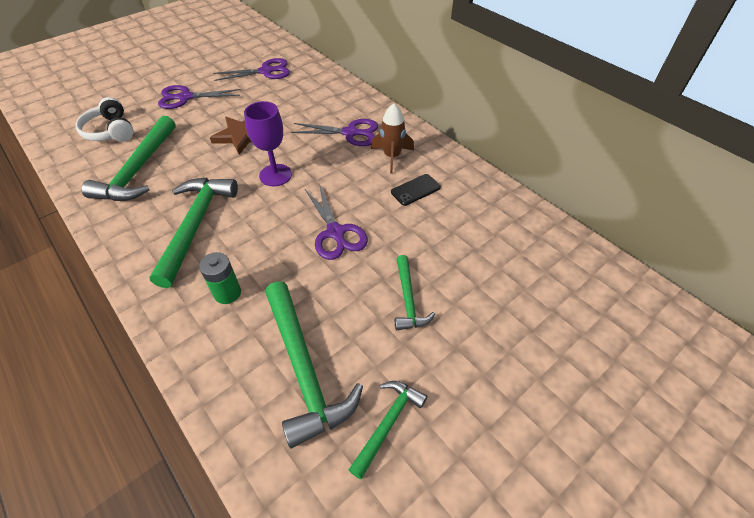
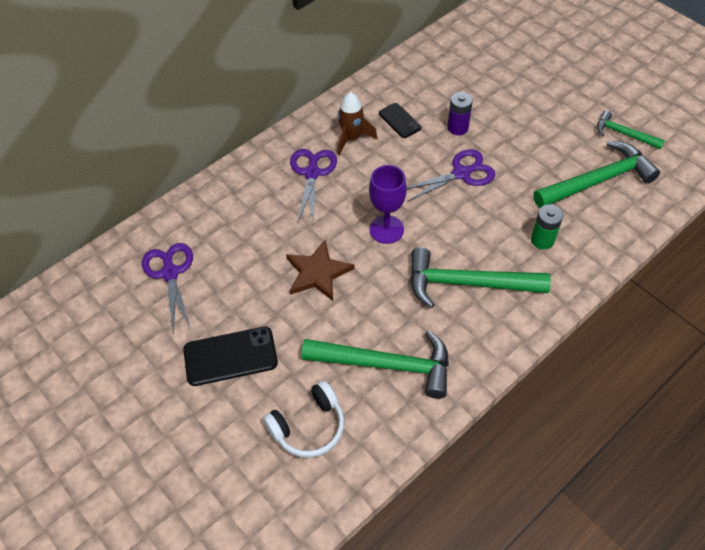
camera: 90 degrees left, 5 degrees up
(185, 97) = (230, 356): purple scissors -> black phone
(404, 235) = (457, 127): none -> purple battery
(408, 300) = (524, 125): green hammer -> none

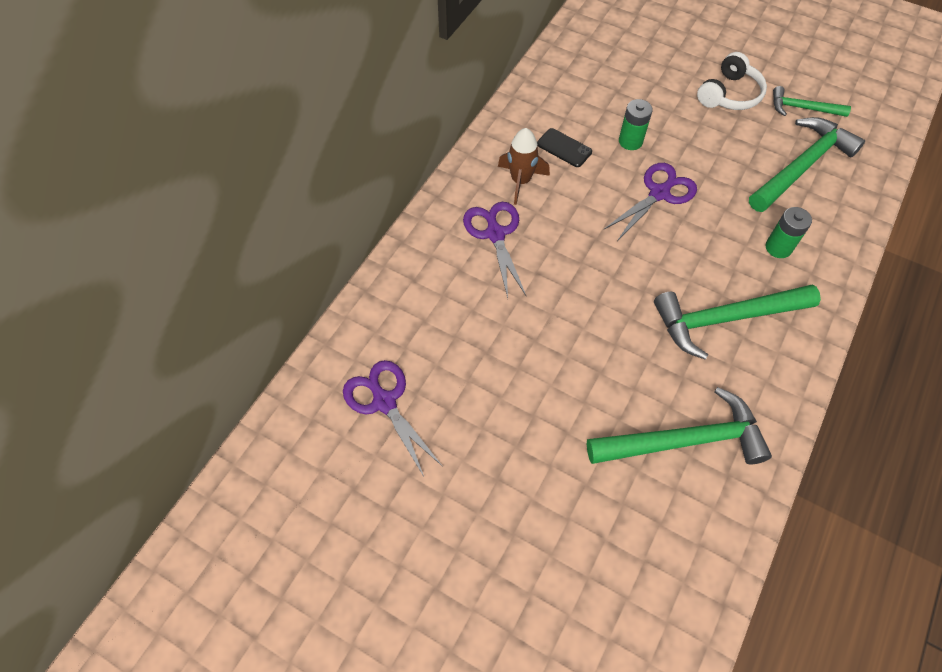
camera: 20 degrees left, 5 degrees up
(230, 356) = (504, 485): black phone -> none
(308, 427) = (634, 543): white headphones -> white headphones (729, 94)
(318, 273) = (557, 352): brown star -> none
(386, 229) = (609, 279): purple goblet -> none
(457, 127) = (630, 141): purple battery -> green battery

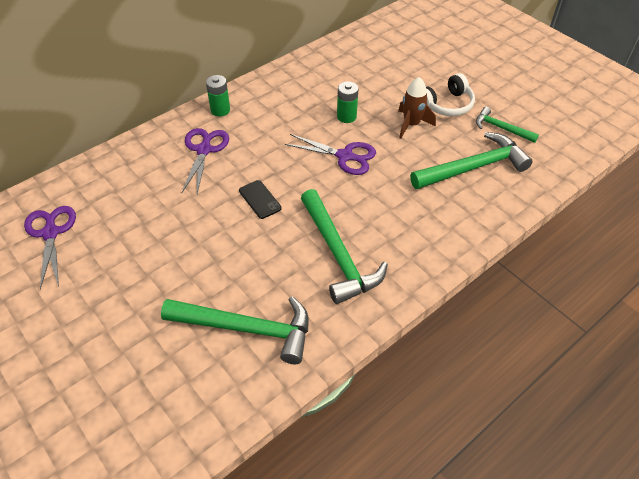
camera: 20 degrees right, 10 degrees down
(520, 181) = (246, 121): brown rocket -> brown rocket (411, 125)
(564, 148) = (293, 109): black phone -> black phone (260, 199)
(659, 193) = (345, 156): purple scissors -> purple scissors turned 45 degrees clockwise
(725, 318) = (338, 254): green hammer -> green hammer turned 120 degrees counterclockwise
(778, 247) = (415, 218): green battery -> green battery (220, 110)

